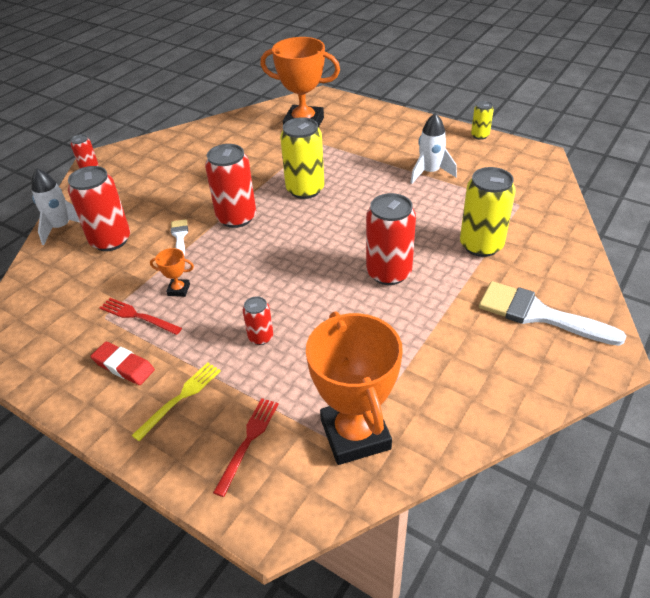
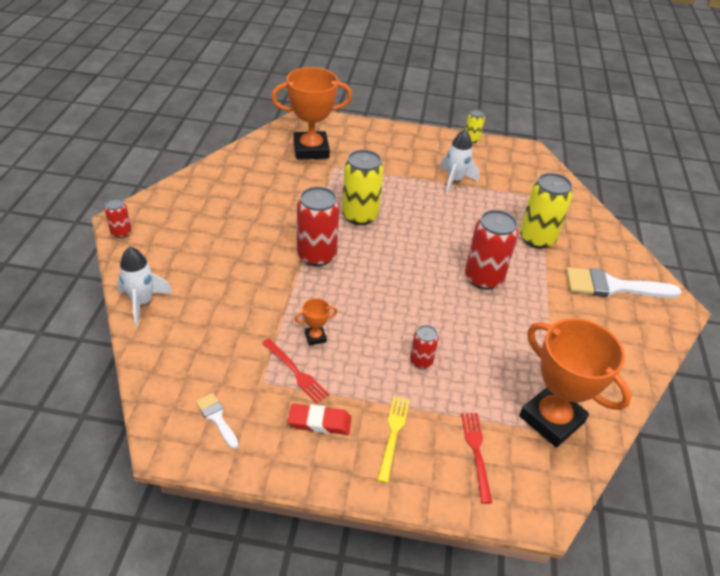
camera: 30 degrees left, 0 degrees up
(110, 240) = (208, 304): red can -> none
(137, 316) = (295, 372): red fork -> red fork turned 135 degrees counterclockwise
(179, 236) = (275, 285): white brush -> white brush (216, 418)

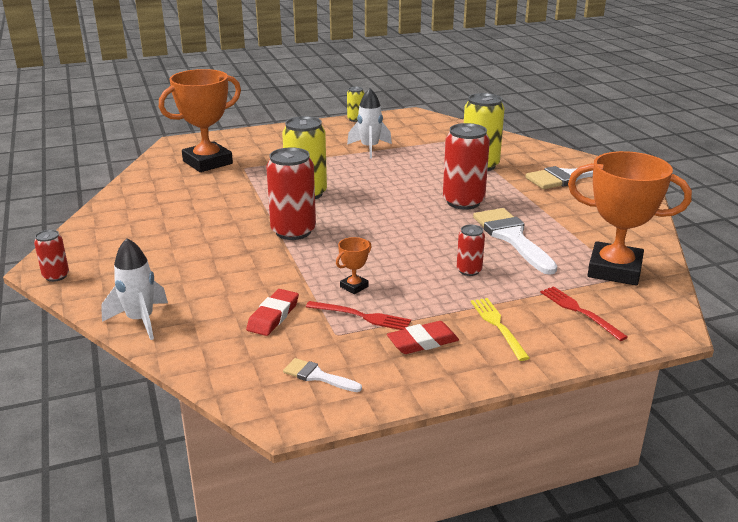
camera: 25 degrees left, 15 degrees down
(233, 341) = (273, 316): none -> red eraser
(491, 339) = (512, 237): none -> white brush

